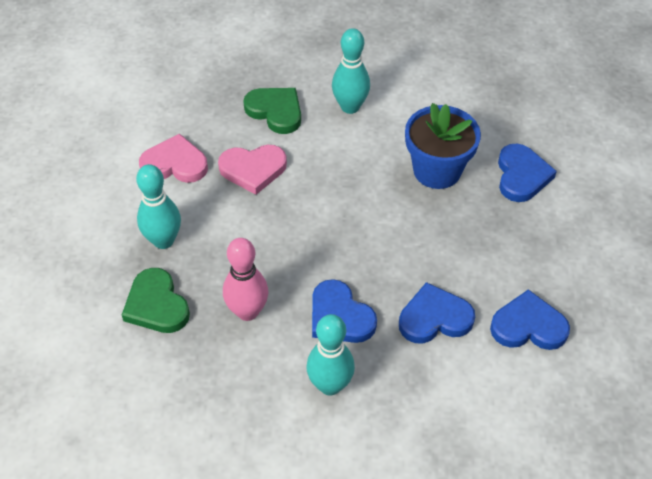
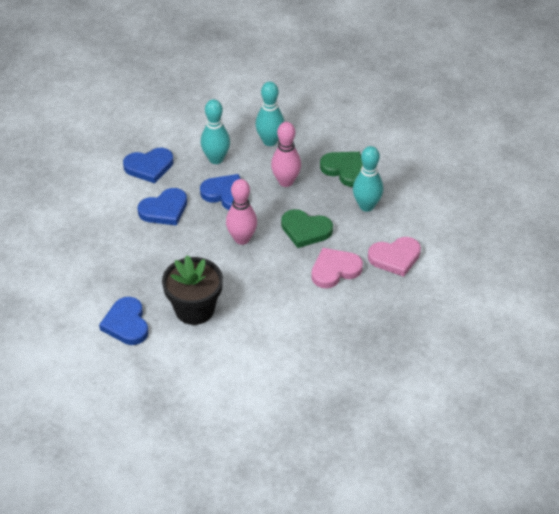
camera: 160 degrees right, 5 degrees down
(275, 111) = (344, 321): green heart -> green heart (305, 230)
(346, 242) = (242, 239): none -> pink bowling pin
(350, 107) = (286, 344): turquoise bowling pin -> turquoise bowling pin (270, 141)
(437, 170) = (194, 309): blue flower pot -> black flower pot
(528, 326) = (101, 221): blue heart -> blue heart (149, 167)

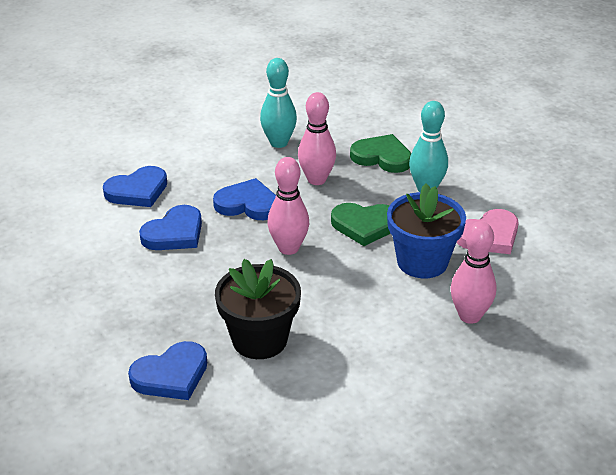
camera: 15 degrees left, 10 degrees down
(126, 324) = (171, 375): blue heart -> blue heart turned 90 degrees counterclockwise
(216, 159) = (220, 170): turquoise bowling pin -> none
(335, 270) = (422, 262): pink heart -> blue flower pot
(349, 321) = (469, 316): none -> pink bowling pin

